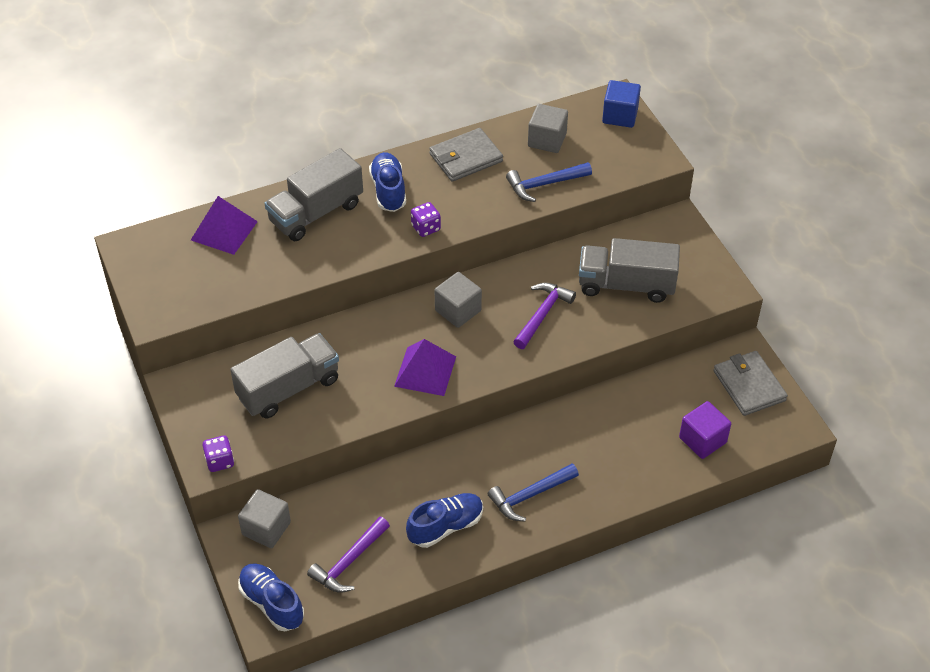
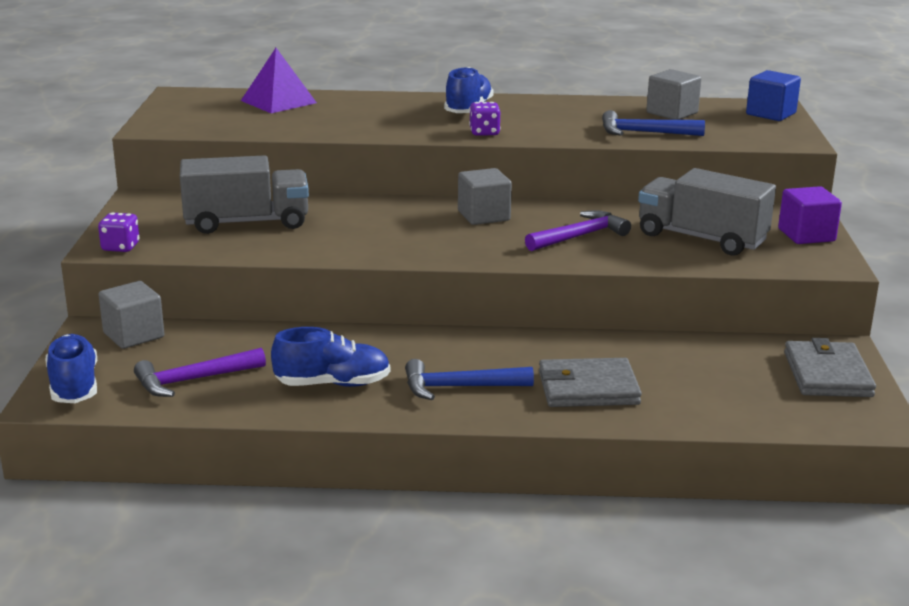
camera: 25 degrees right, 25 degrees down
(316, 213) = (380, 108): grey truck -> none
(425, 371) = (405, 242): purple pyramid -> none
(465, 158) = (570, 108): grey wallet -> grey wallet (588, 388)
(702, 440) = (728, 400): purple cube -> purple cube (806, 235)

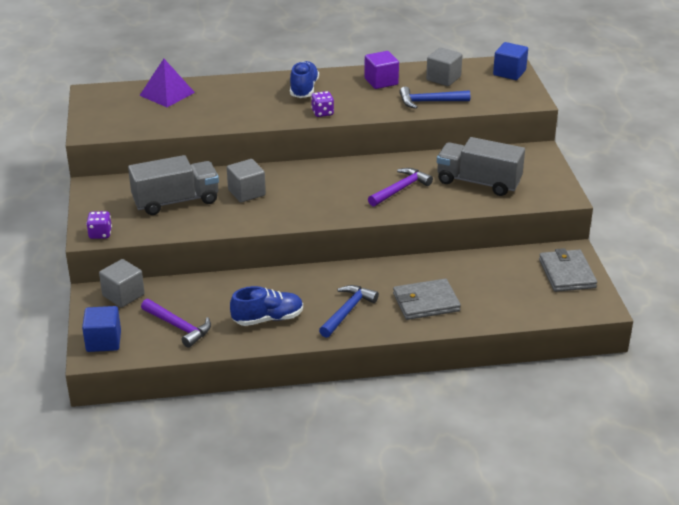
camera: 10 degrees left, 10 degrees up
(74, 386) = (103, 341): blue shoe -> blue cube
(194, 380) = (178, 327): purple hammer -> purple hammer turned 105 degrees counterclockwise
(459, 387) = (347, 311): blue hammer -> blue hammer turned 135 degrees clockwise
(483, 216) = (332, 177): grey cube -> grey cube (246, 192)
(806, 235) = (543, 172): purple cube -> purple cube (381, 81)

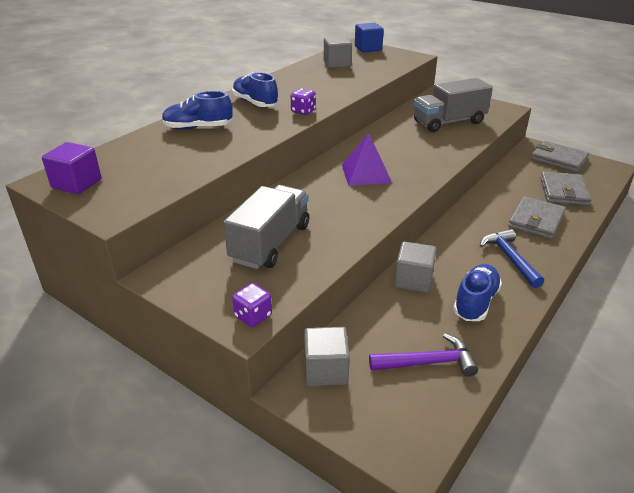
camera: 45 degrees left, 0 degrees up
(103, 341) = (393, 434): blue cube -> none
(167, 94) = (137, 150): purple pyramid -> purple pyramid (366, 173)
(229, 93) = (198, 128): none -> blue shoe
(246, 192) = (317, 204): grey cube -> grey cube (413, 280)
(381, 81) = (301, 79): purple cube -> purple cube (76, 183)
(400, 189) = (416, 148): purple hammer -> none
(429, 102) = (359, 78): blue hammer -> none
(502, 298) = (563, 191): none -> grey wallet

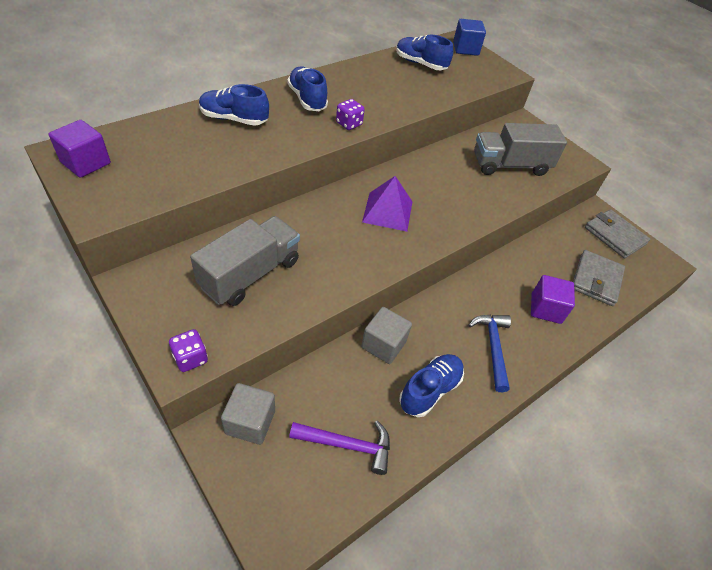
camera: 10 degrees right, 15 degrees up
(337, 64) = (420, 64): grey cube -> blue shoe
(536, 220) = (545, 308): grey wallet -> purple cube

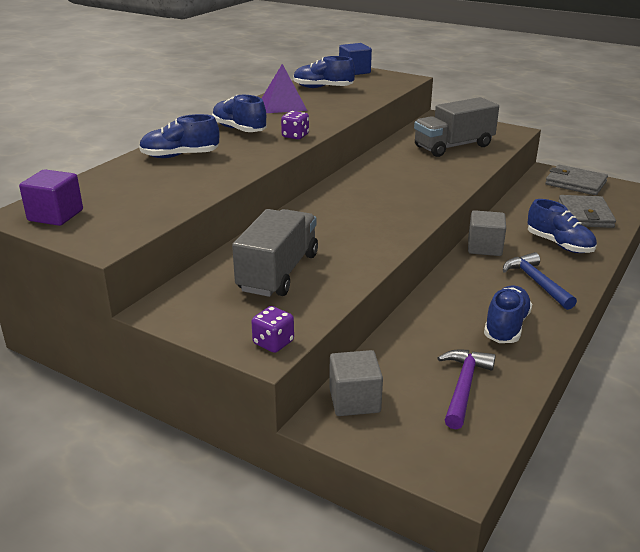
camera: 15 degrees left, 20 degrees down
(347, 445) = (463, 387): purple hammer -> purple hammer turned 60 degrees counterclockwise
(383, 344) = (435, 309): grey cube -> grey cube (484, 247)
(388, 211) = (371, 200): purple pyramid -> purple pyramid (283, 105)
(545, 308) = (559, 244): purple cube -> blue shoe

